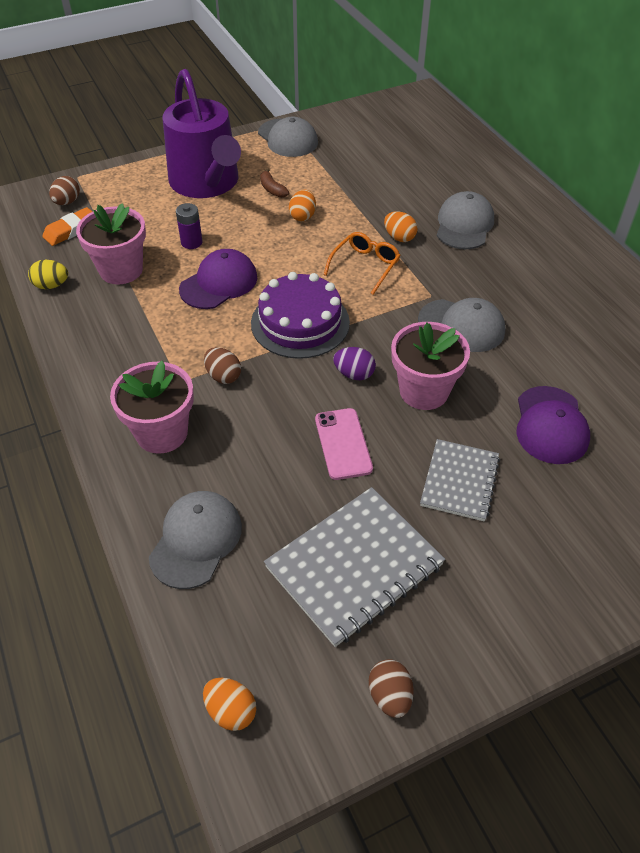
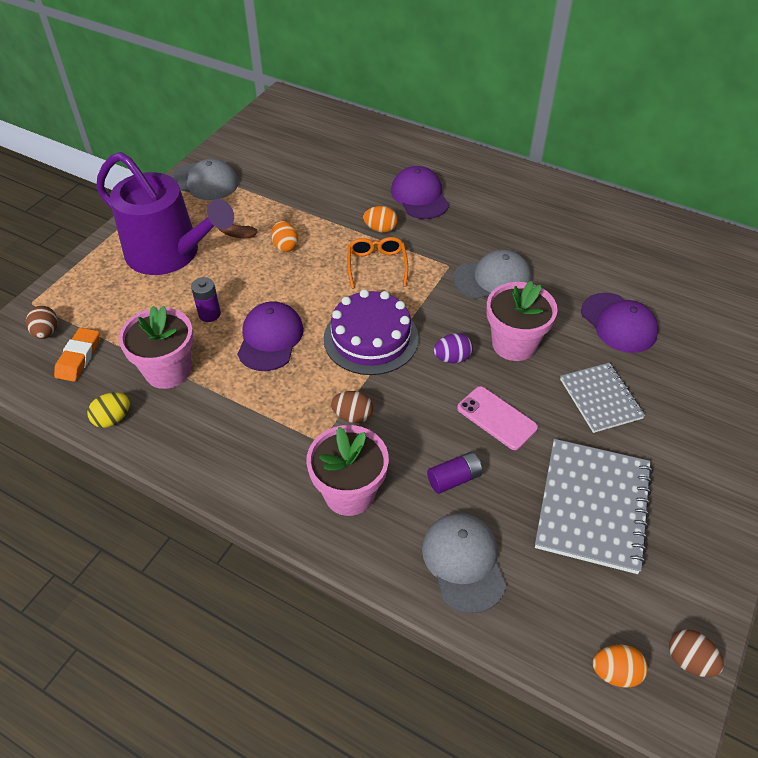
camera: 35 degrees left, 0 degrees up
(255, 471) = (454, 479): none -> purple battery
(390, 696) = (701, 583): brown egg -> brown egg (689, 660)
(464, 225) = (419, 196): grey cap -> purple cap

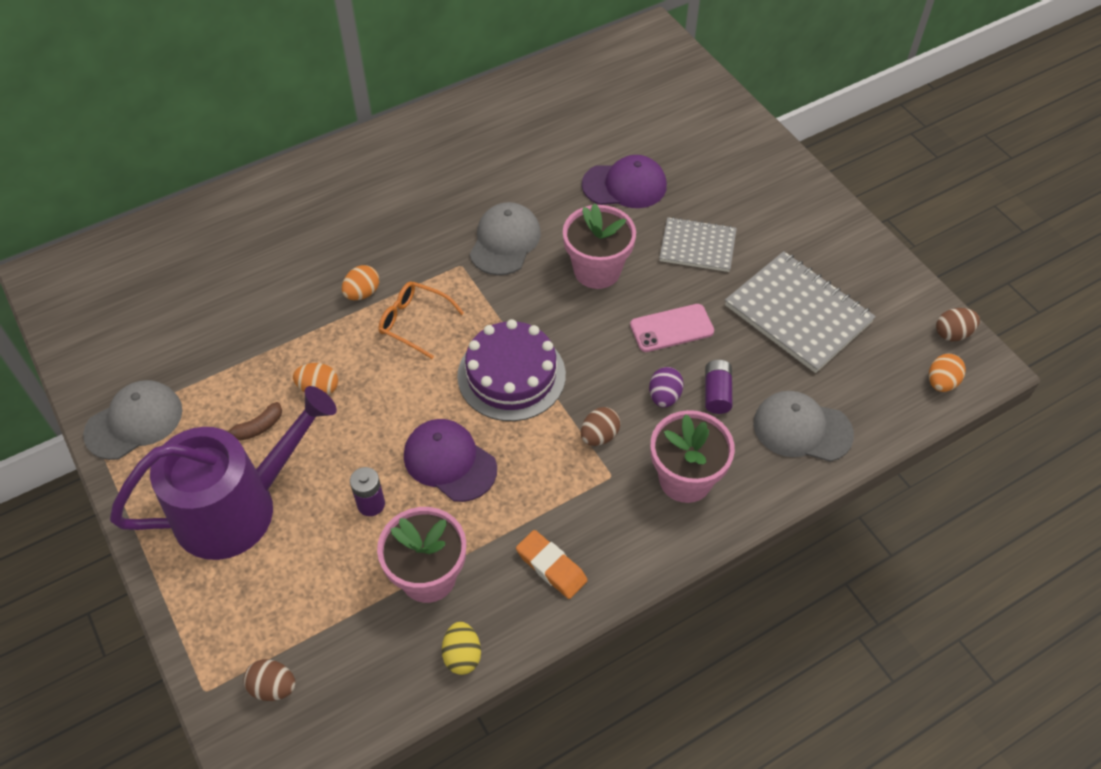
camera: 60 degrees left, 5 degrees up
(79, 357) = (342, 663): orange eraser -> orange eraser (551, 567)
(419, 196) = (340, 236): purple cap -> none
(452, 358) = (582, 324): purple egg -> purple egg (664, 396)

